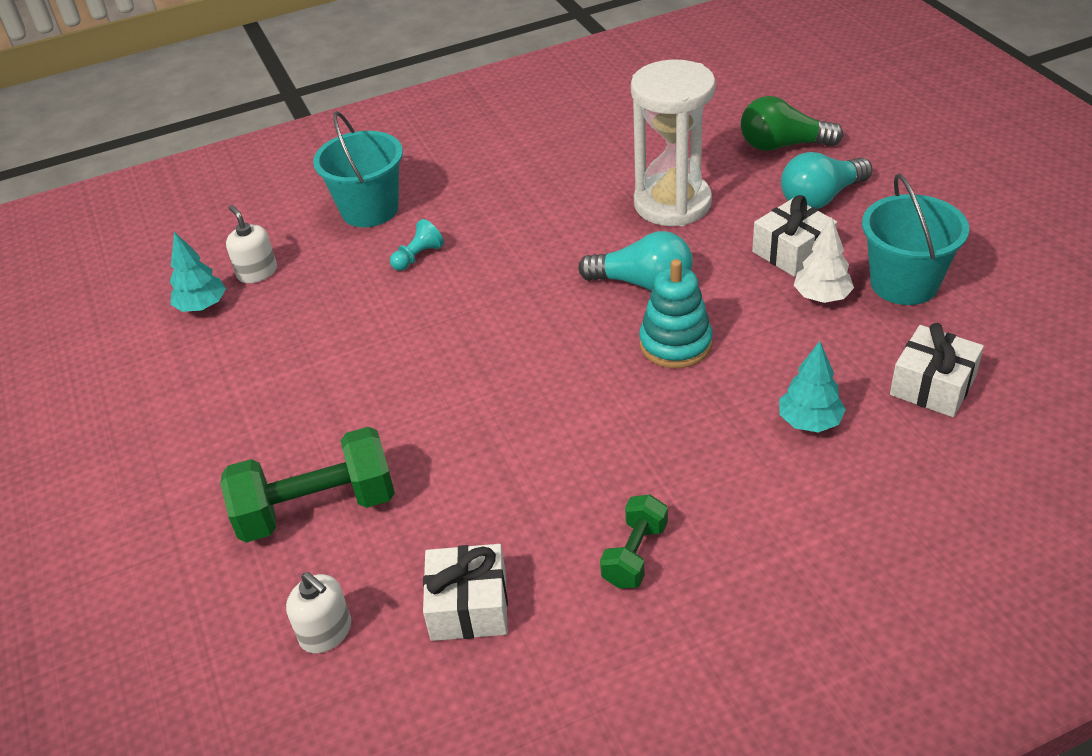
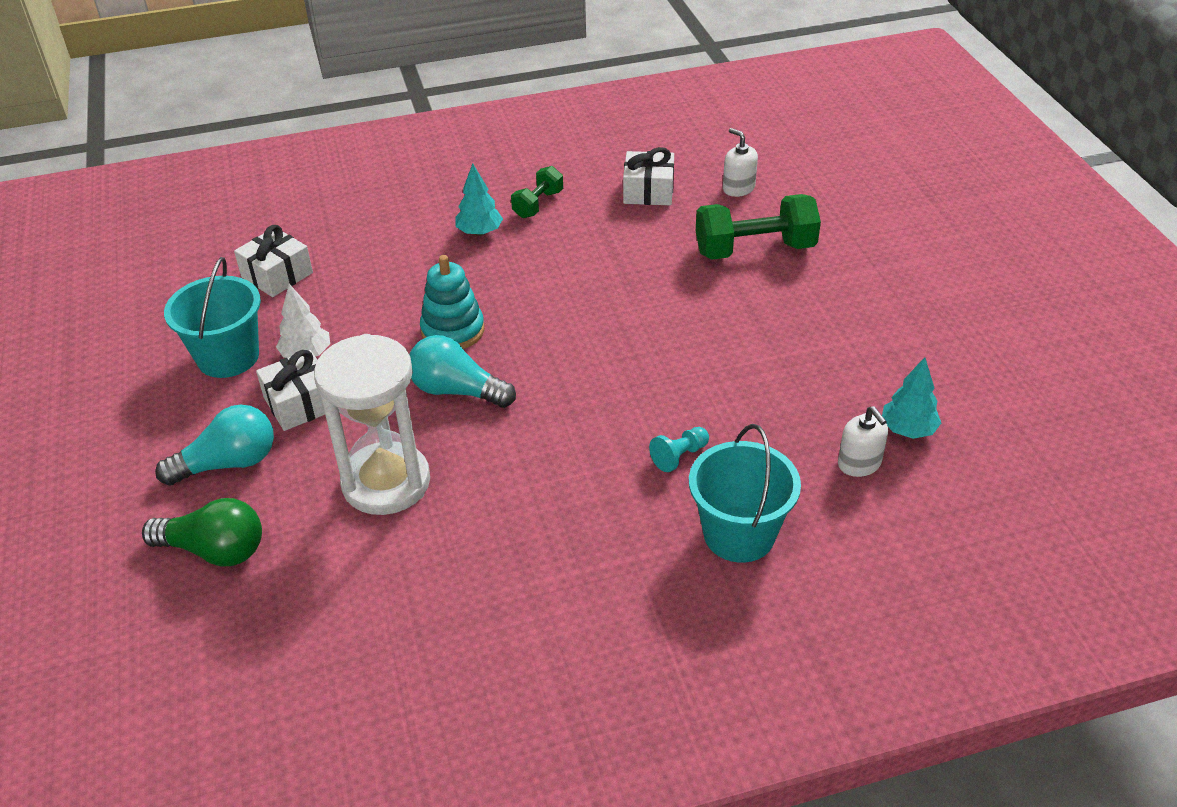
camera: 175 degrees left, 0 degrees up
(809, 422) = (382, 262): turquoise tree -> turquoise tree (480, 232)

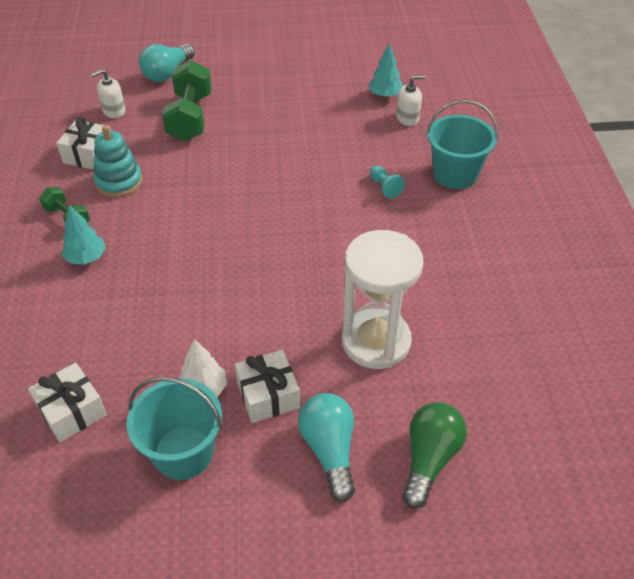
camera: 80 degrees left, 5 degrees up
(453, 330) = (212, 287): turquoise stacking toy -> turquoise stacking toy (119, 182)
(457, 391) = (286, 291): turquoise light bulb -> turquoise light bulb (167, 73)

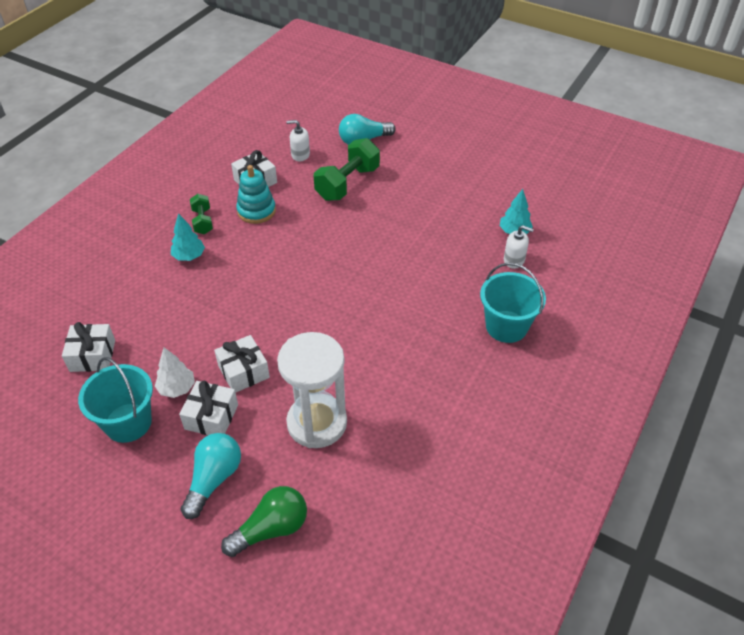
camera: 35 degrees right, 0 degrees up
(258, 335) = (243, 371): none -> white gift
(384, 187) = (438, 308): turquoise pawn -> none

